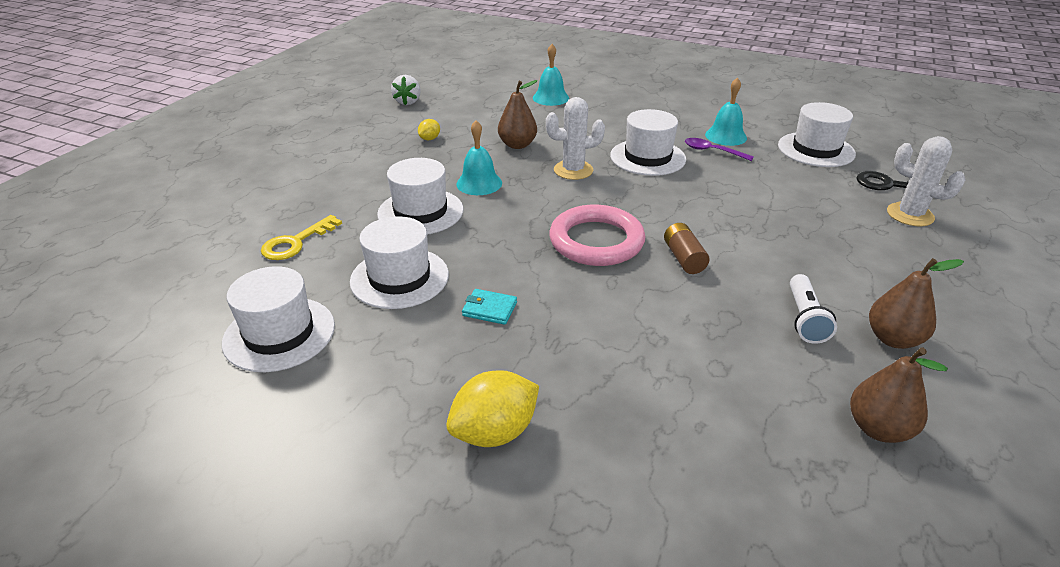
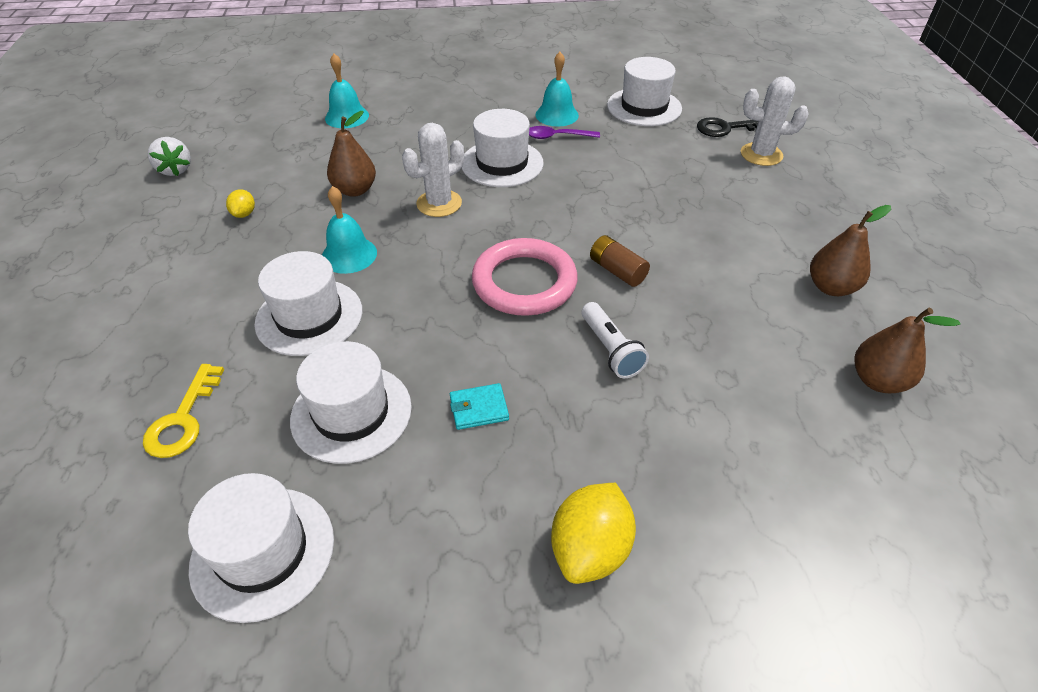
camera: 30 degrees left, 10 degrees up
(805, 319) = (757, 295): white flashlight -> white flashlight (610, 350)

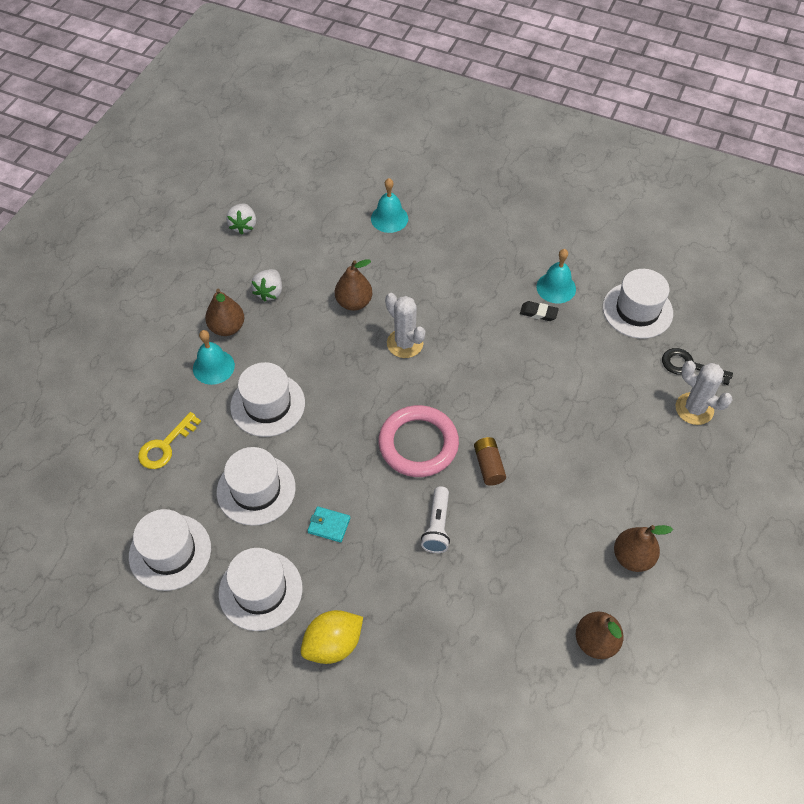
camera: 30 degrees right, 10 degrees up
(207, 263) = (227, 327): none -> brown pear
(244, 214) = (269, 292): yellow lemon -> white strawberry
(349, 255) = (318, 363): turquoise bell -> turquoise bell (213, 367)
(439, 203) = (405, 343): white cactus -> white cactus turned 60 degrees clockwise
(502, 163) = (476, 323): white hat -> white hat (260, 590)
(557, 137) = (538, 313): purple spoon -> black eraser

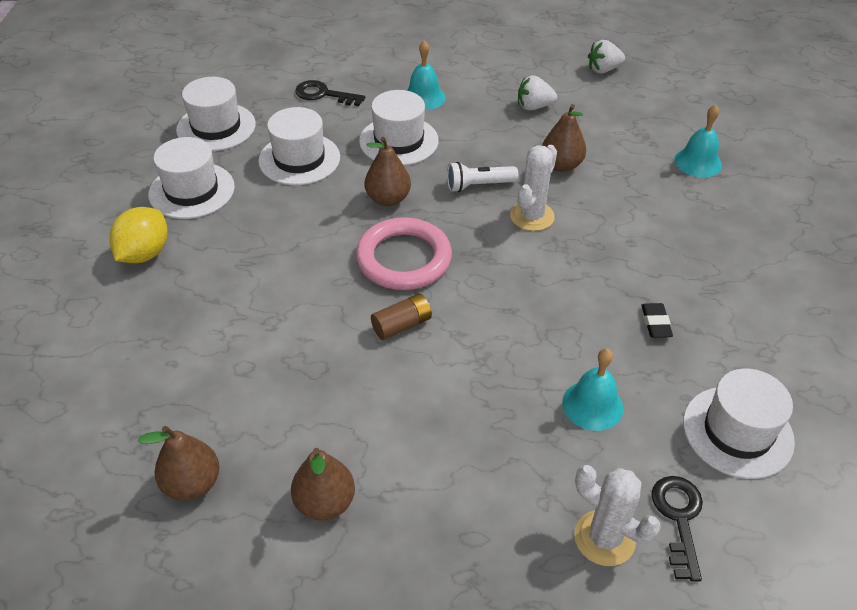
camera: 70 degrees right, 10 degrees down
(165, 446) = (324, 94): yellow key -> black key
(227, 327) = (473, 93): brown pear -> brown pear (388, 199)
(329, 525) = (277, 217): turquoise wallet -> none
(333, 644) = (144, 253): yellow lemon -> yellow lemon turned 75 degrees clockwise
(437, 526) = (304, 299): white flashlight -> white flashlight (478, 185)
(556, 287) = (710, 332): turquoise bell -> turquoise bell (592, 405)
(694, 409) = (604, 538): white cactus -> white cactus turned 75 degrees counterclockwise

